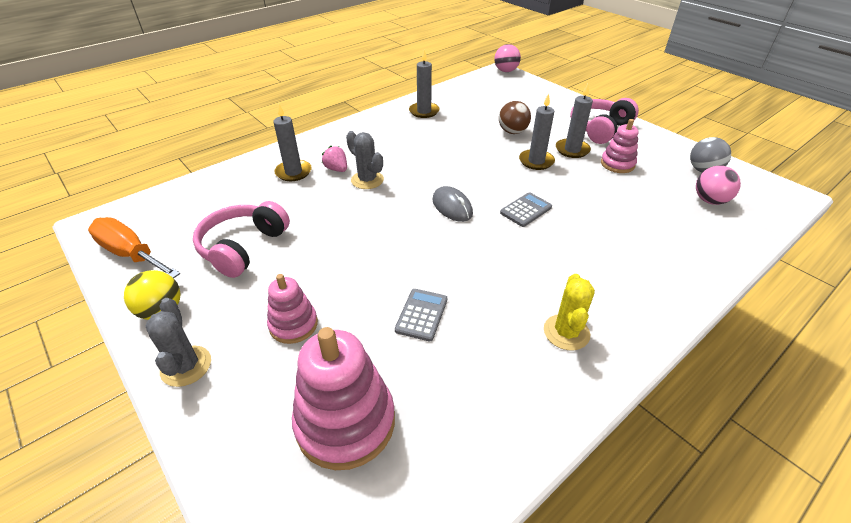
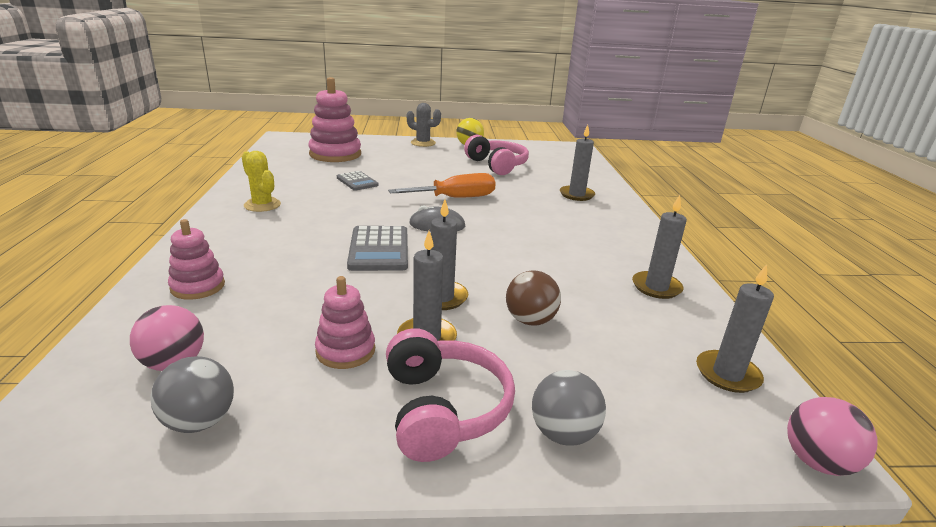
camera: 125 degrees right, 15 degrees down
(131, 254) = (530, 148): orange screwdriver -> orange screwdriver (455, 198)
(293, 325) = (410, 160): pink stacking toy -> pink stacking toy (198, 286)
(336, 169) = (562, 208): pink strawberry -> none
(367, 180) = (527, 212): grey cactus -> none
(479, 87) = (727, 374): none -> grey candle
(526, 210) = (379, 249): grey calculator -> grey calculator, size x1.59
(567, 106) = (563, 433): none -> grey ball

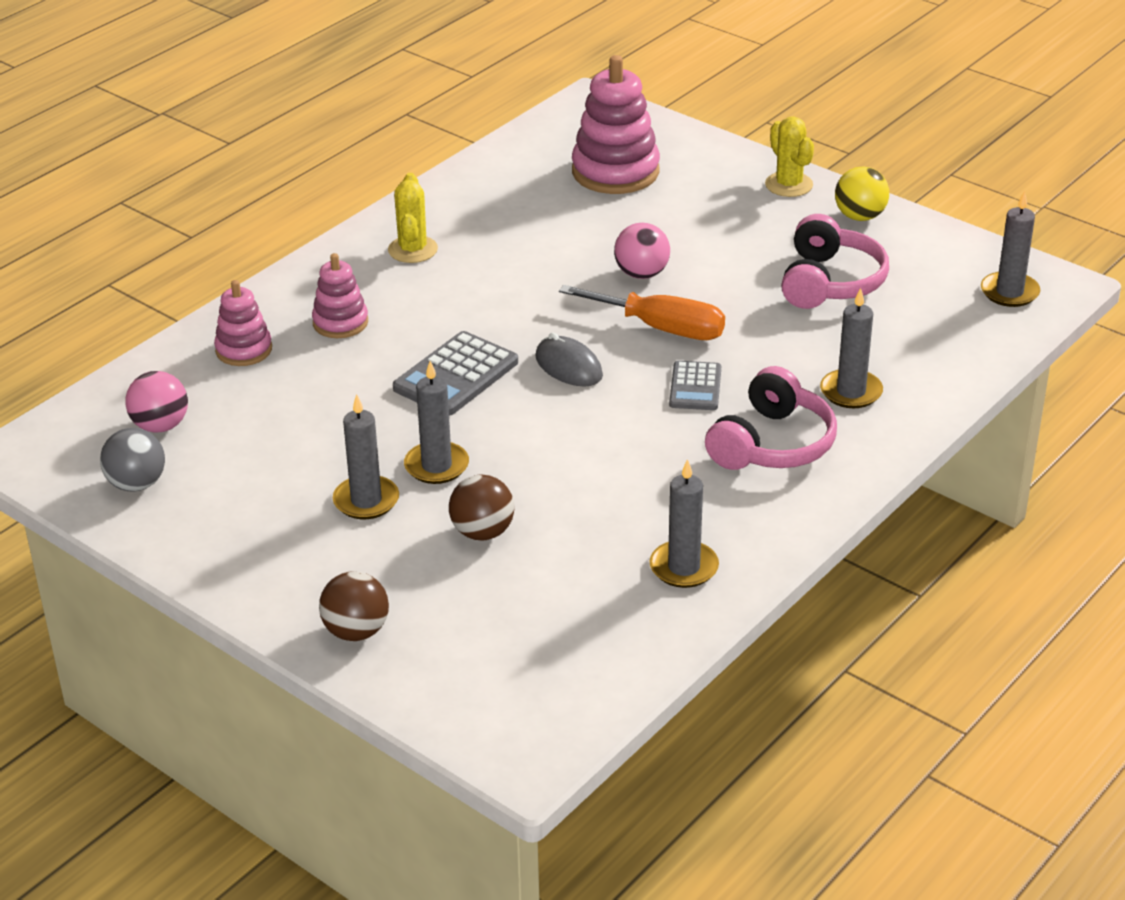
camera: 45 degrees right, 10 degrees up
(345, 350) = (288, 478): pink stacking toy -> pink stacking toy (340, 322)
(357, 181) = (573, 245): grey calculator -> grey calculator (695, 387)
(423, 143) = (789, 185): grey cactus -> yellow cactus
(443, 409) = (298, 565): pink headphones -> pink headphones (772, 444)
(563, 433) = (356, 631): grey ball -> brown ball
(727, 374) = (575, 675): grey candle -> grey candle (1009, 292)
(817, 462) = (511, 762): pink ball -> pink ball (641, 274)

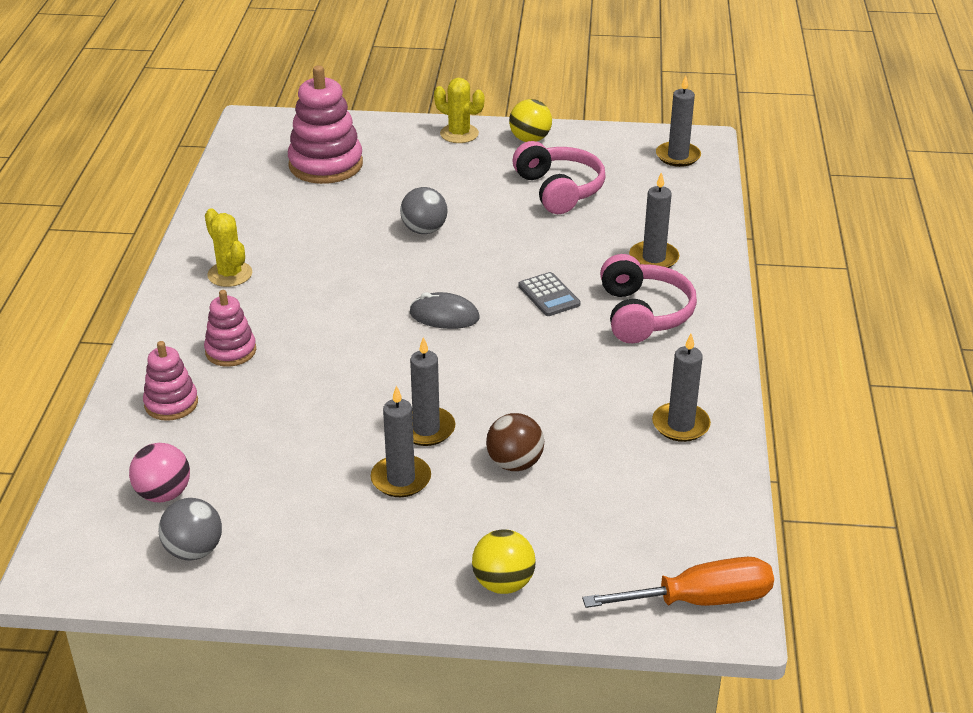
camera: 35 degrees left, 0 degrees up
(356, 631) = (503, 583): brown ball -> yellow ball
(456, 375) = (367, 355): grey calculator -> none
(641, 274) = (424, 230): pink ball -> grey ball
(661, 328) = (480, 263): orange screwdriver -> orange screwdriver (700, 600)

